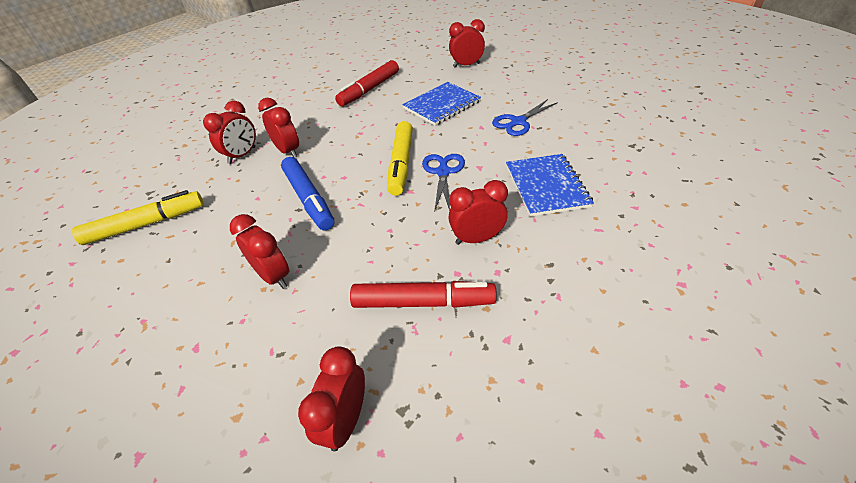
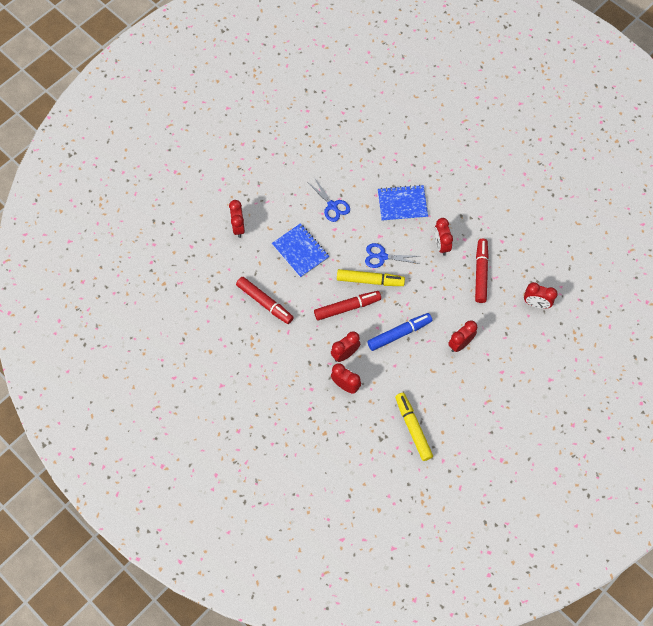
camera: 90 degrees left, 20 degrees up
(358, 147) = (347, 307): none -> red marker

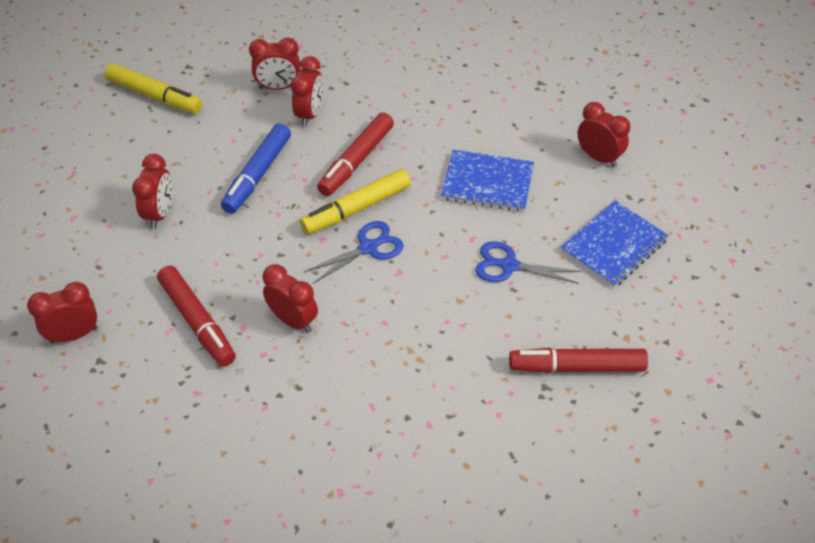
camera: 140 degrees right, 15 degrees down
(265, 302) = (466, 104): red marker -> red marker (576, 367)
(402, 204) = (408, 339): blue notebook -> blue notebook (613, 245)

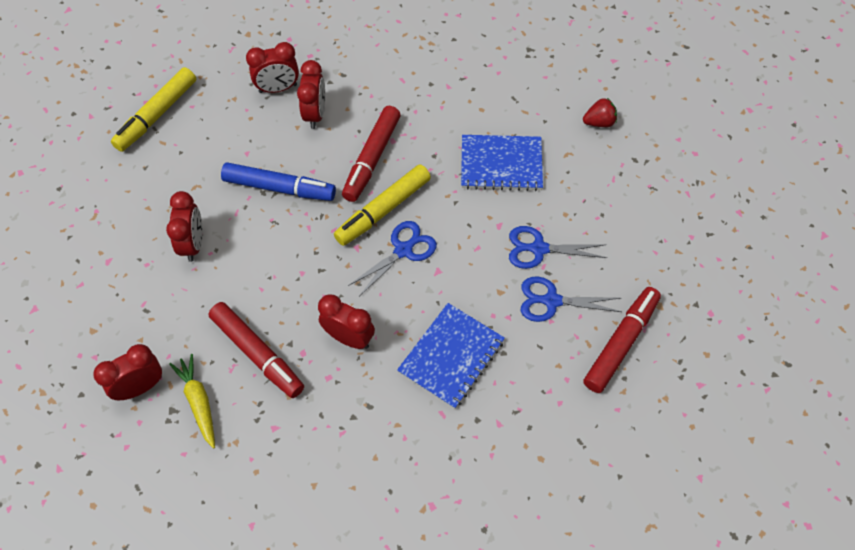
camera: 10 degrees left, 10 degrees up
(127, 357) = (198, 402): none -> yellow carrot
(155, 96) = (157, 115): yellow marker -> yellow marker turned 105 degrees clockwise
(257, 175) = (279, 188): blue marker -> blue marker turned 90 degrees counterclockwise
(511, 316) = (551, 301): none -> blue scissors
(576, 367) = (621, 343): red marker -> red marker turned 135 degrees clockwise
(598, 157) = (599, 122): red clock -> red strawberry
(613, 245) = (630, 213): blue notebook -> blue notebook (451, 356)

